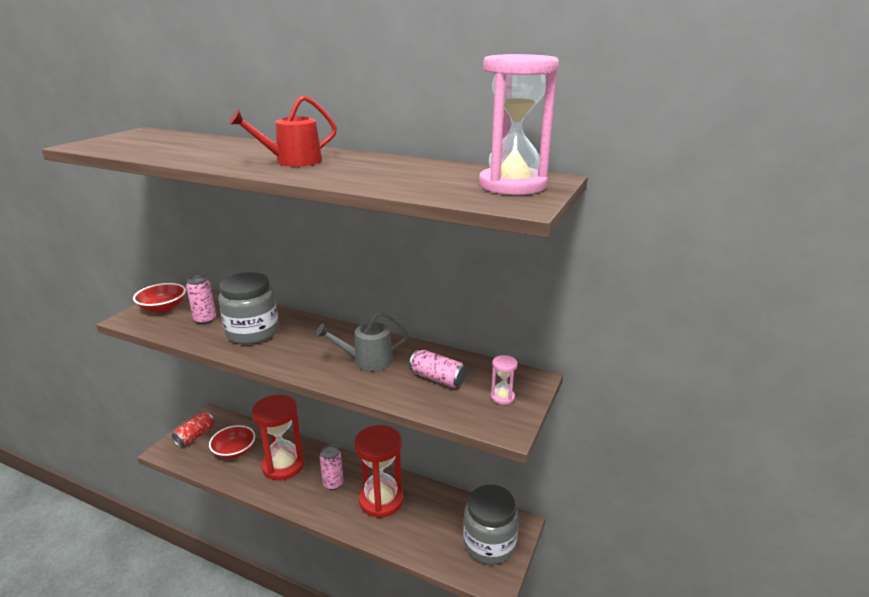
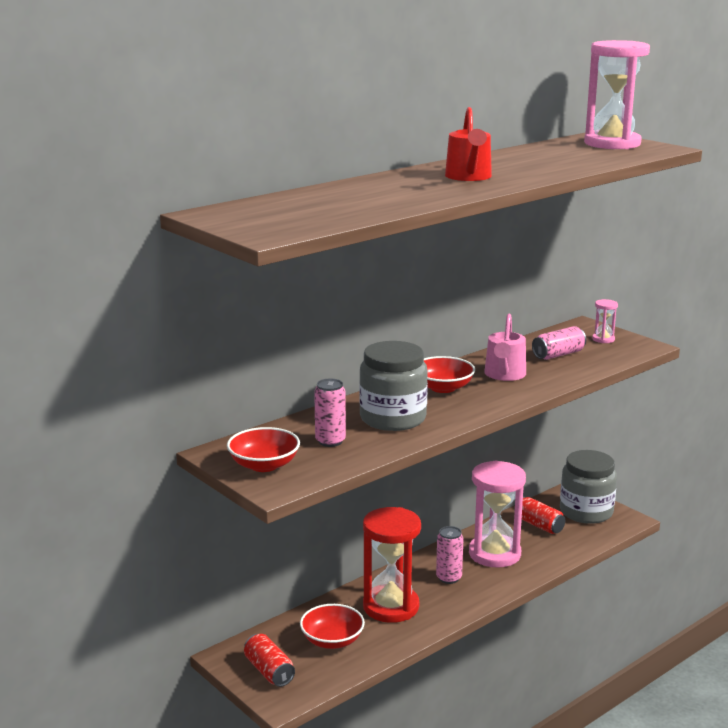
camera: 65 degrees left, 5 degrees down
(322, 339) = (443, 388): none -> red bowl
(367, 361) = (504, 375): grey watering can -> pink watering can
(381, 500) = (494, 554): red hourglass -> pink hourglass
(444, 516) = (539, 525): none -> red can

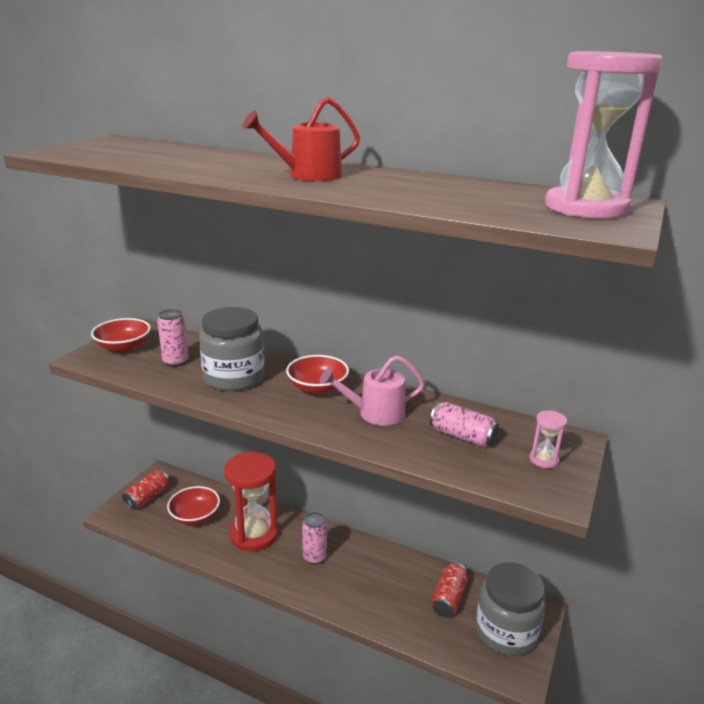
camera: 65 degrees right, 5 degrees up
(494, 554) = (373, 577): pink hourglass -> none

